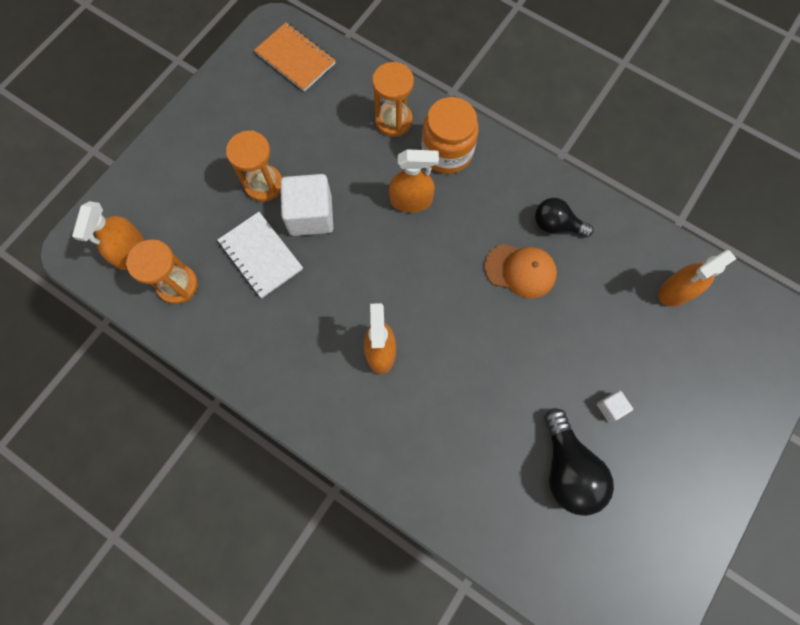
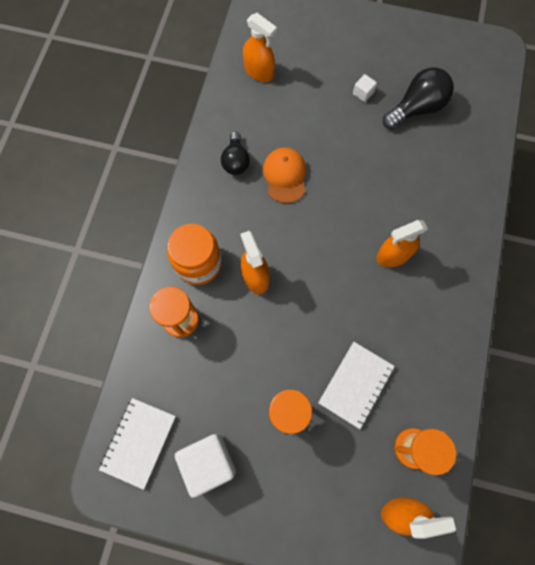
camera: 110 degrees left, 0 degrees up
(295, 58) = (139, 442): orange notebook -> white notebook
(310, 215) = (301, 356): white cube -> white cube (208, 462)

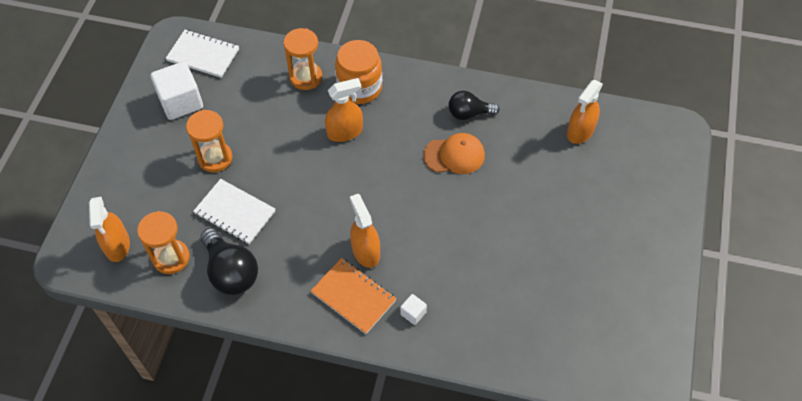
camera: 90 degrees right, 15 degrees down
(363, 93) = (564, 230): white cube -> white cube (413, 313)
(416, 109) = (549, 285): black light bulb -> black light bulb (231, 272)
(441, 265) = (353, 296): none -> orange notebook

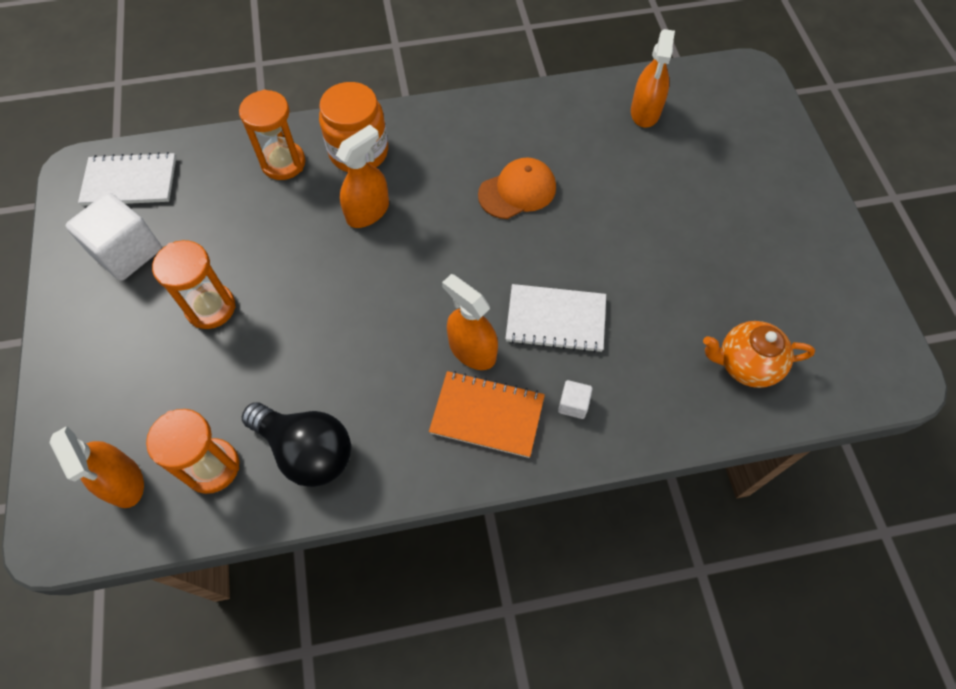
camera: 25 degrees left, 5 degrees up
(235, 212) = (273, 369): white notebook -> white notebook (555, 319)
(469, 113) = (508, 136): black light bulb -> none
(547, 336) = (745, 364): none -> orange teapot

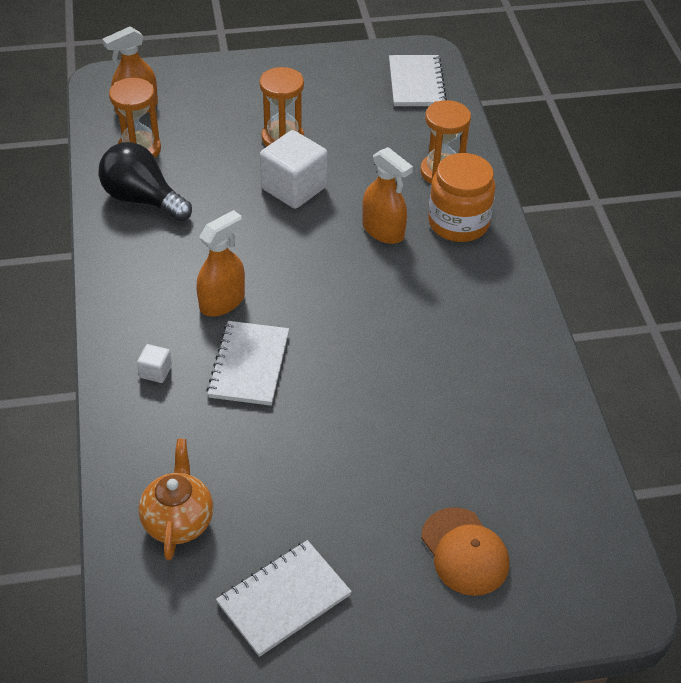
camera: 90 degrees right, 15 degrees down
(127, 252) = (341, 89): white cube -> white cube (294, 188)
(306, 451) = (142, 199): black light bulb -> black light bulb turned 90 degrees clockwise
(487, 415) = (155, 310): orange notebook -> none
(517, 191) = (411, 344): orange cap -> orange cap (464, 552)
(645, 112) = (538, 472): orange spray bottle -> none
(801, 278) = (284, 599): none -> white notebook

